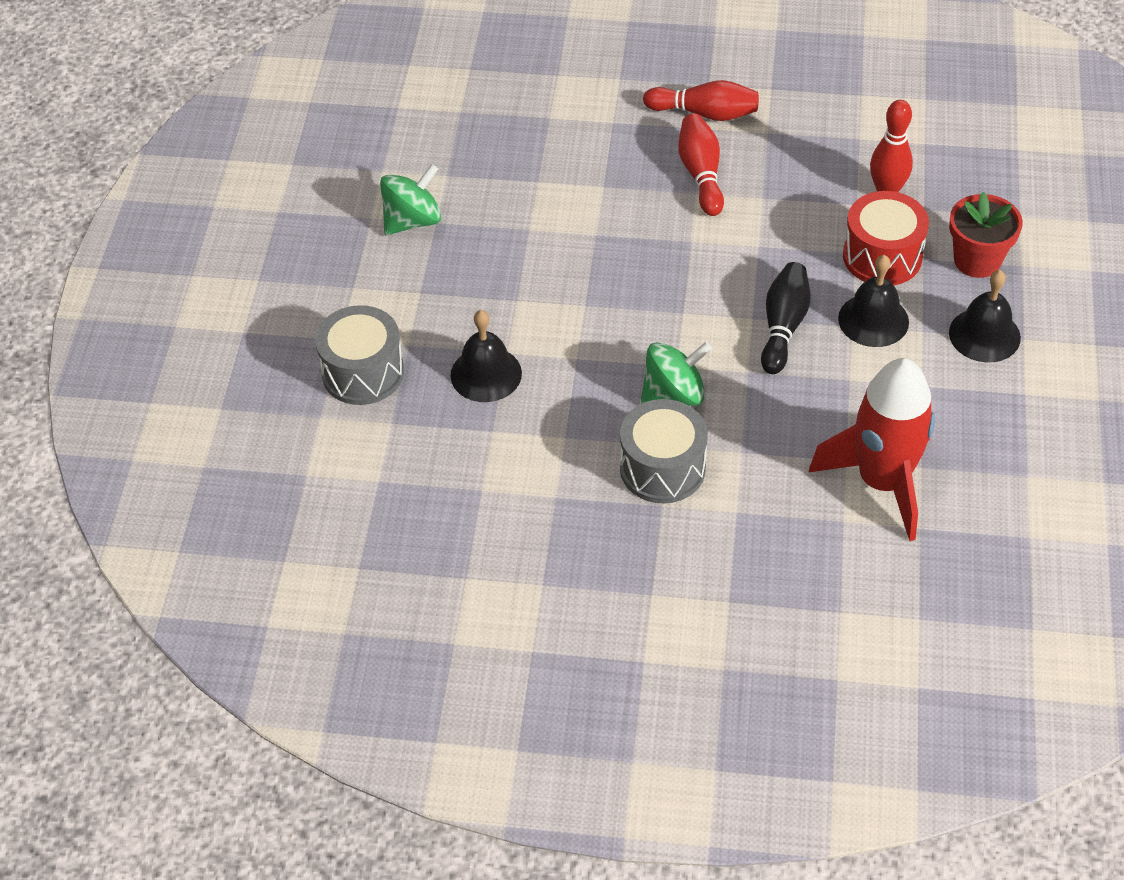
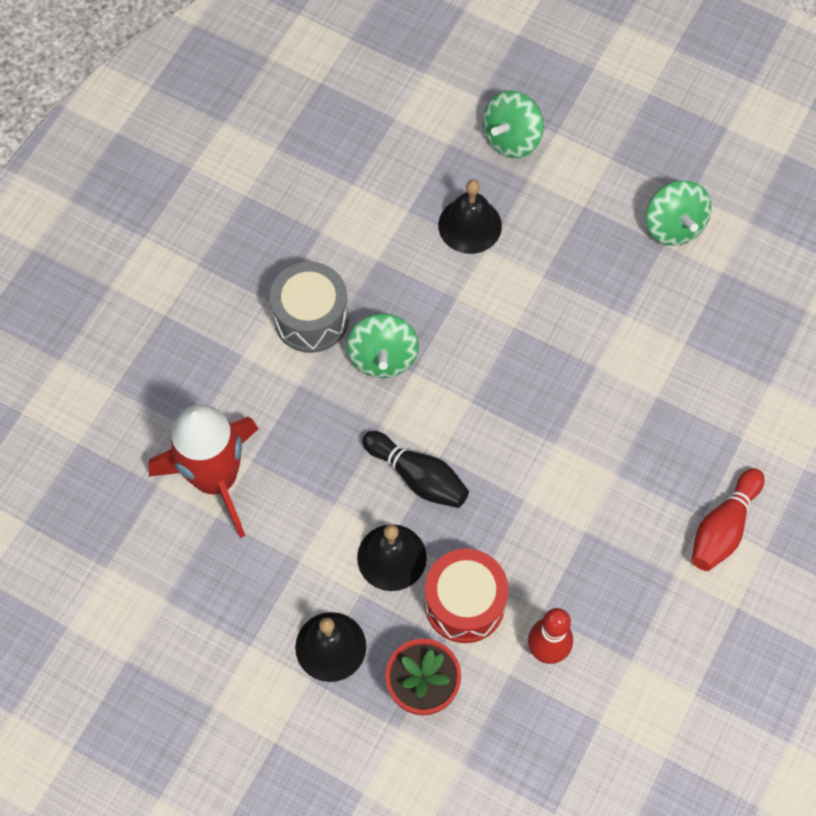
camera: 110 degrees right, 15 degrees up
(363, 372) = (511, 139): grey drum -> green spinning top
(701, 174) = (638, 488): red bowling pin -> none

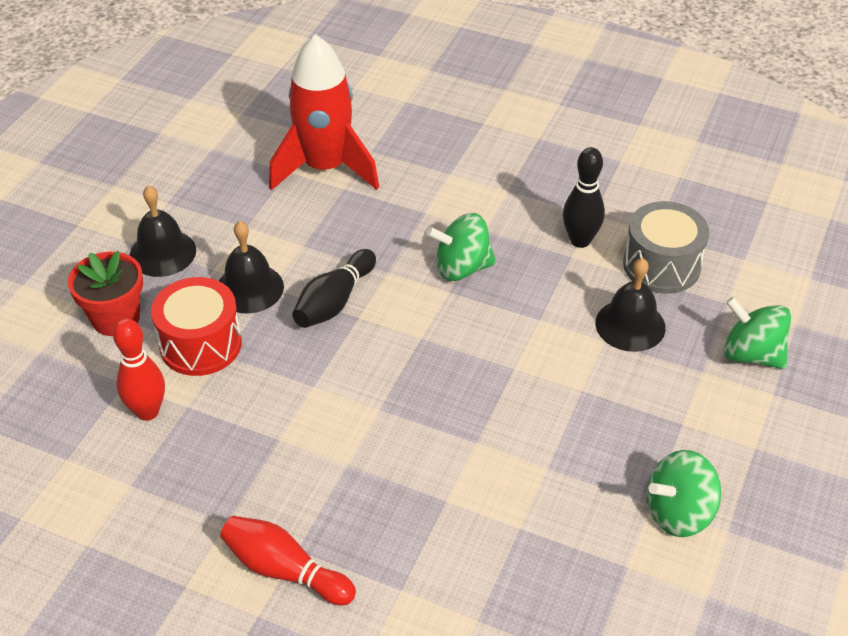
camera: 85 degrees right, 20 degrees down
(311, 318) = (496, 215): grey drum -> grey drum (661, 265)
(356, 249) = (580, 240): none -> black bowling pin

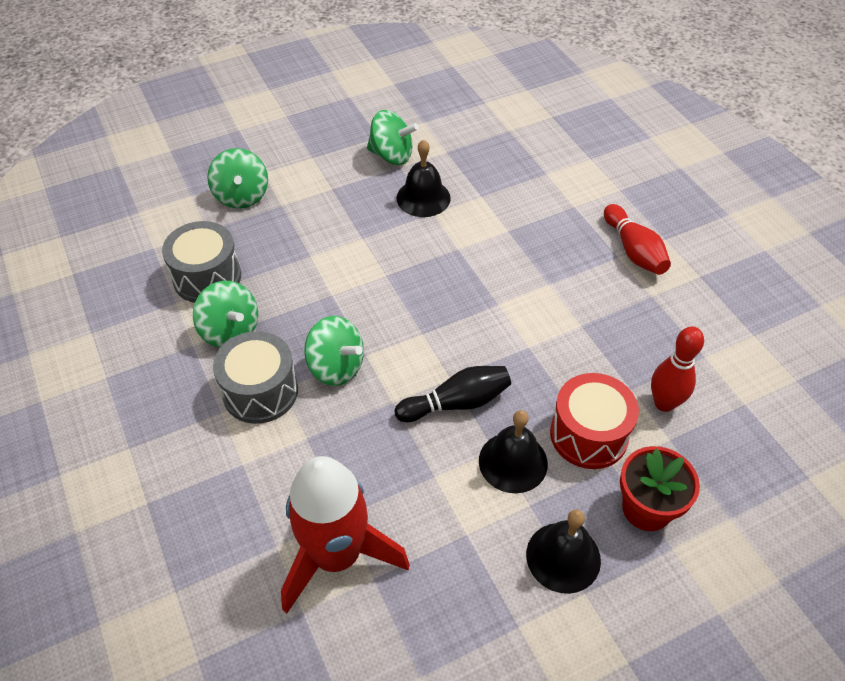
camera: 140 degrees left, 5 degrees up
(497, 218) = (260, 391): none -> grey drum
(580, 240) = (230, 331): black bowling pin -> green spinning top
(630, 325) = (282, 254): black bell -> black bell (423, 198)

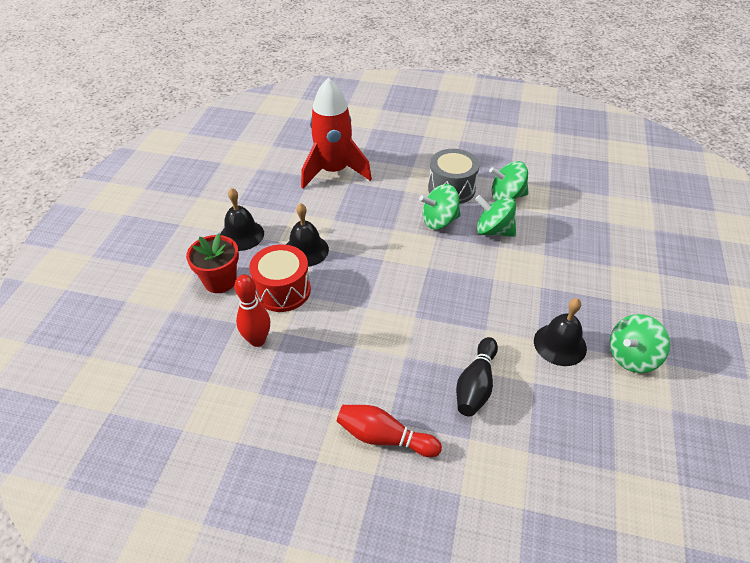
camera: 130 degrees right, 5 degrees down
(207, 277) = (561, 205): grey drum -> none
(242, 196) = (636, 251): green spinning top -> green spinning top (493, 231)
(456, 403) = (364, 252): black bowling pin -> black bowling pin (476, 385)

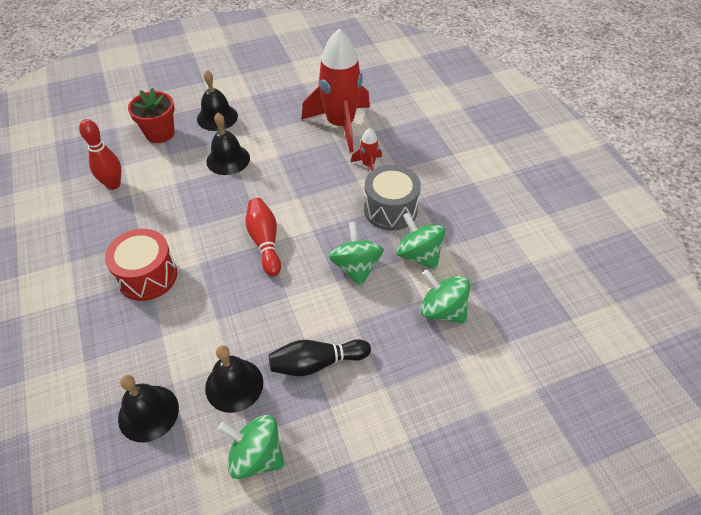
camera: 55 degrees right, 5 degrees up
(283, 290) = (173, 170): red drum -> red drum (147, 276)
(384, 437) = (57, 304): red bowling pin -> red bowling pin (265, 242)
(394, 178) = (368, 165): none -> red rocket
(439, 221) = (335, 222): green spinning top -> green spinning top (442, 310)
(476, 385) = (144, 340): black bowling pin -> black bowling pin (316, 363)
(555, 409) = (148, 413): none -> black bell

